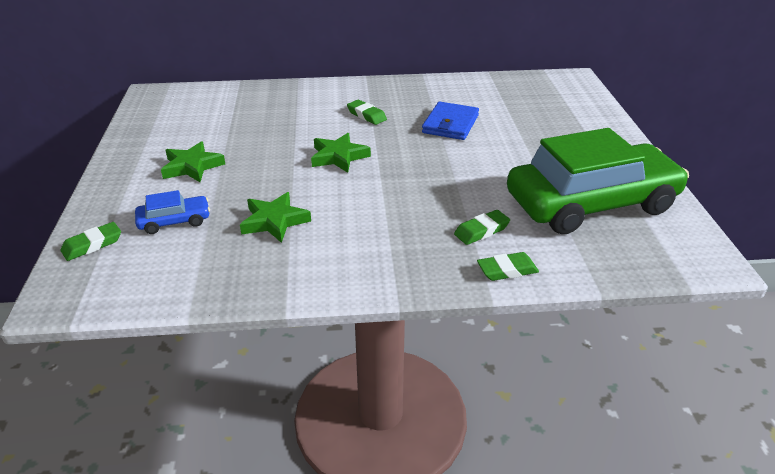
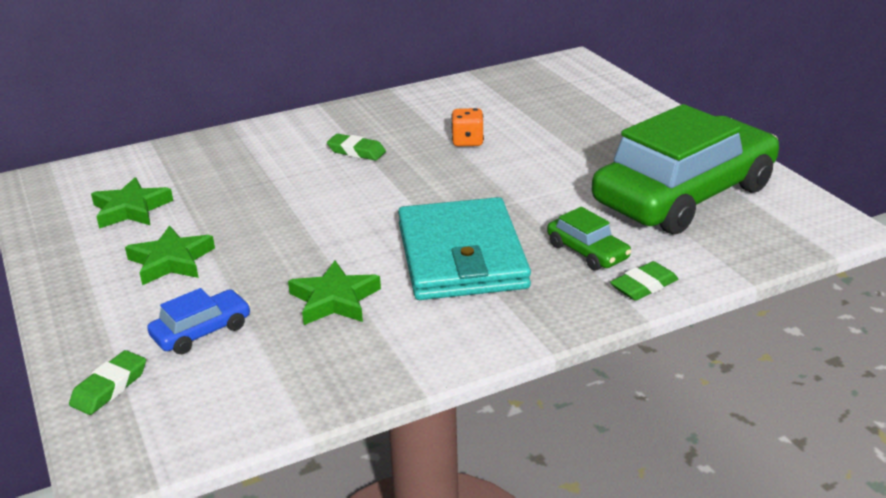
camera: 20 degrees left, 5 degrees down
(339, 157) = (358, 207): green star -> green star (131, 209)
(385, 211) = (461, 256): none -> turquoise wallet
(450, 124) = (467, 141): blue wallet -> orange dice
(481, 231) = (587, 251): green eraser -> green car

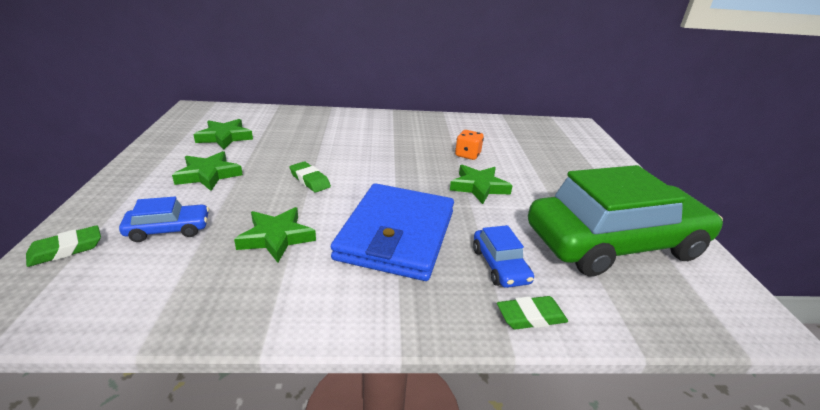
camera: 20 degrees right, 0 degrees up
(356, 151) = (389, 141): green eraser -> green eraser (310, 180)
(461, 256) = (396, 235): turquoise wallet -> blue wallet
(509, 177) = (479, 187): none -> green star
(587, 251) = (500, 265): green car -> blue car

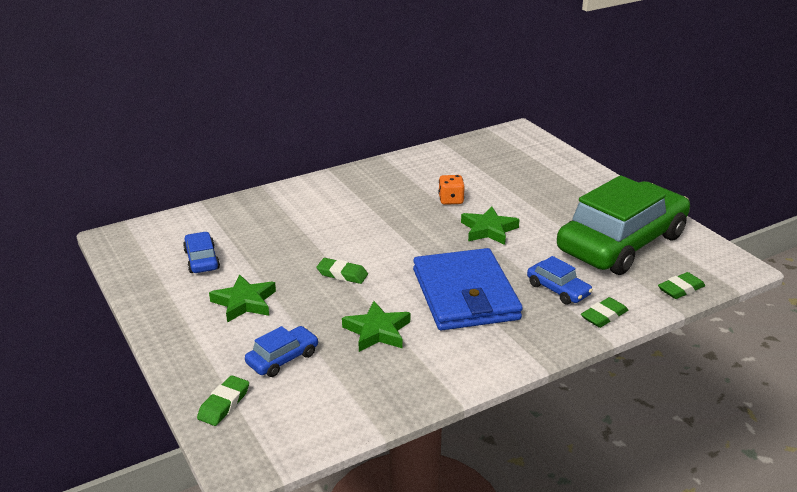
camera: 25 degrees left, 0 degrees up
(225, 137) = (201, 260): green star -> blue car
(660, 322) = (680, 289): none -> green eraser

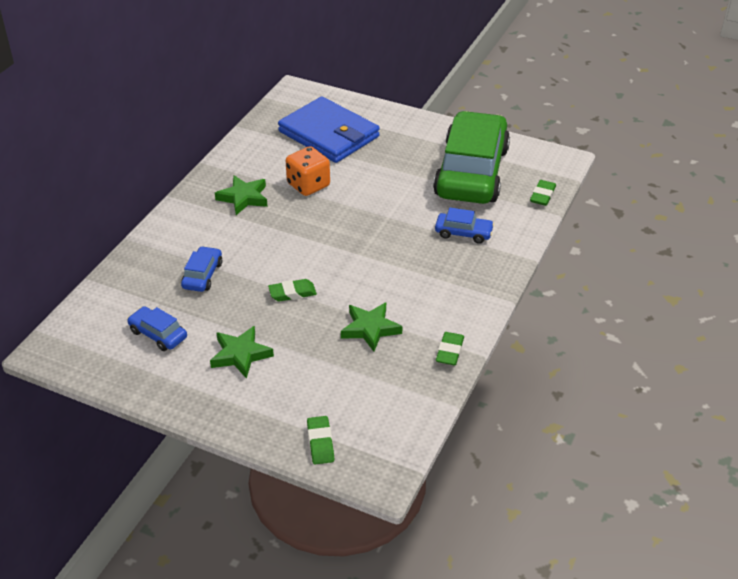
camera: 35 degrees left, 10 degrees up
(282, 358) = (324, 385): blue car -> blue car (202, 275)
(451, 200) = (308, 185): orange dice -> orange dice, size x1.53
(465, 294) = (403, 268): blue wallet -> blue wallet (329, 134)
(488, 230) = (365, 201): green star -> green star (243, 198)
(604, 316) = (512, 241): green eraser -> green eraser (449, 351)

